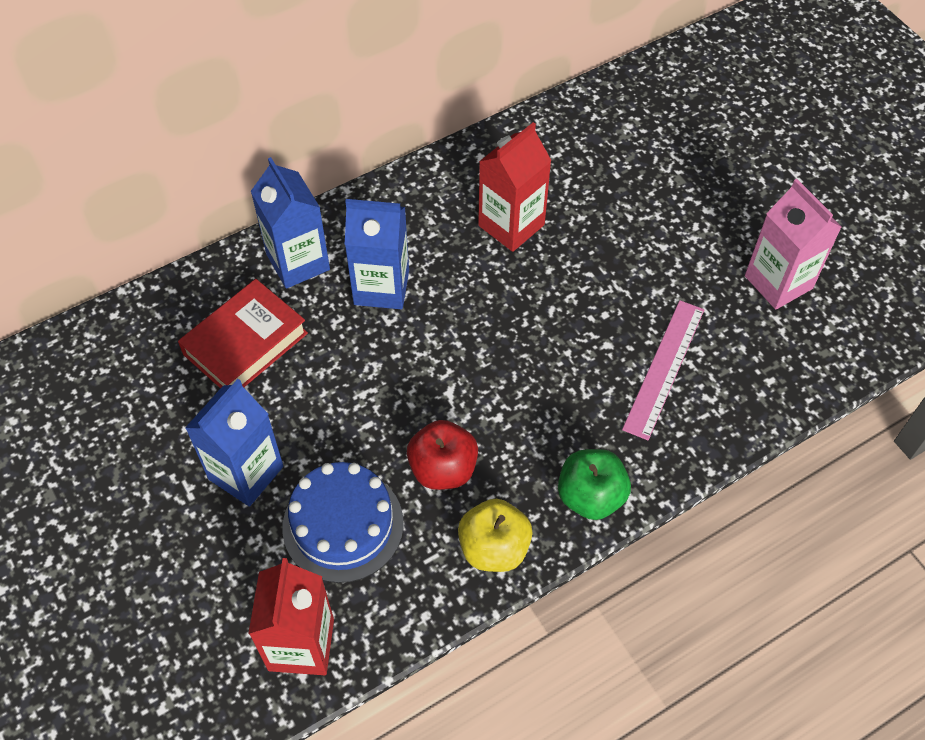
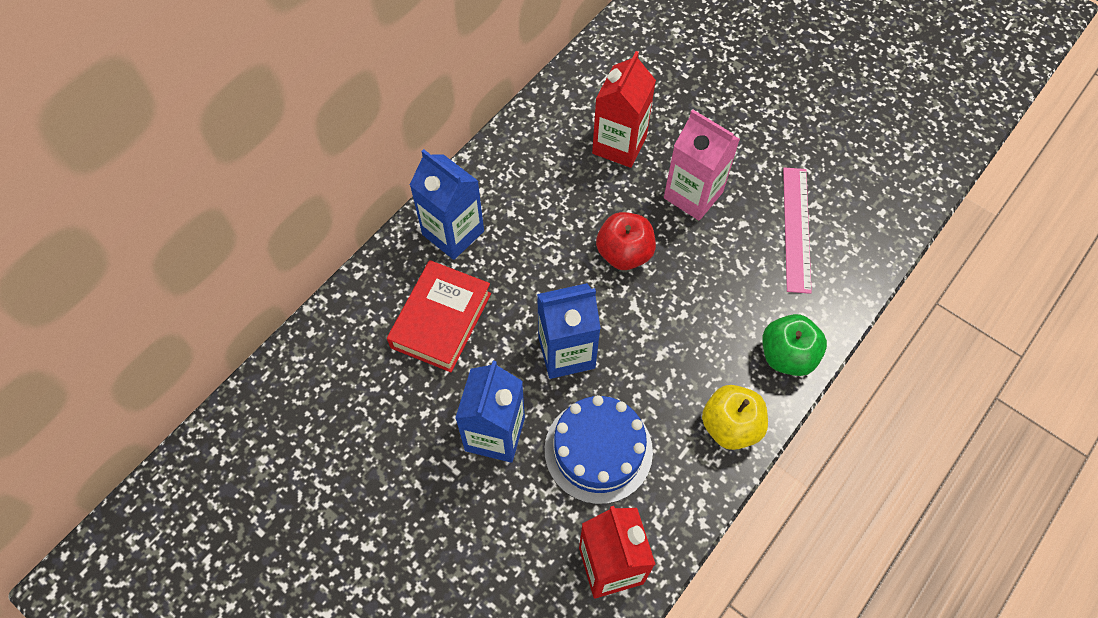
camera: 20 degrees left, 5 degrees up
(381, 287) = (535, 233): blue carton -> blue carton (566, 352)
(443, 469) = (658, 373): red apple -> red apple (624, 253)
(778, 282) = (852, 128): pink carton -> pink carton (693, 195)

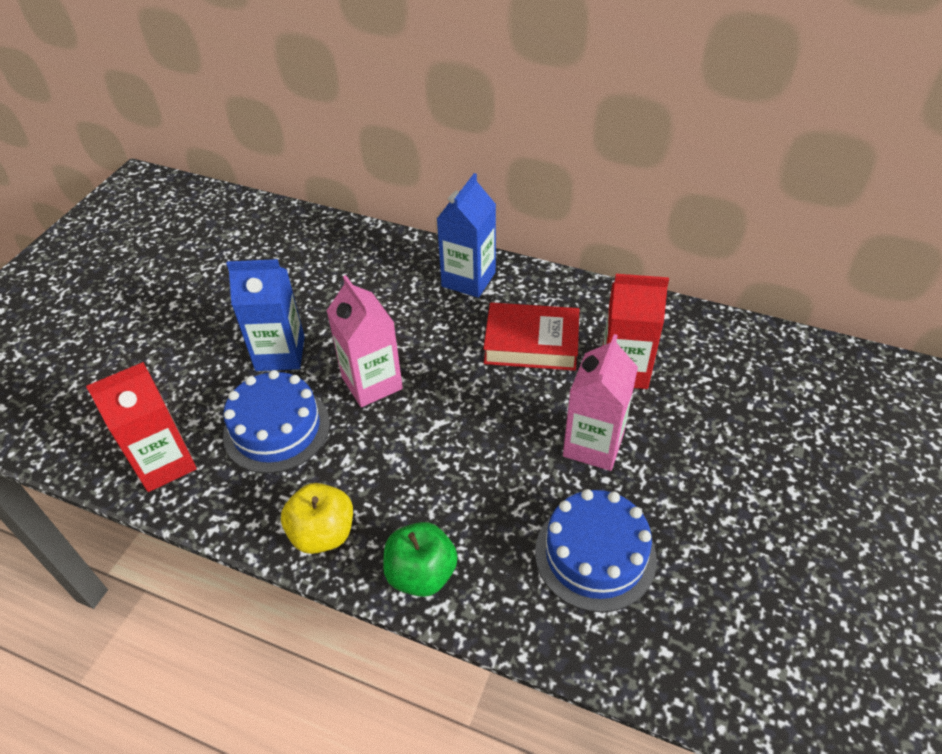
camera: 75 degrees right, 15 degrees down
(441, 320) = (380, 294): red book -> red book (531, 343)
(566, 352) = (372, 383): blue carton -> pink carton
(624, 253) = (496, 402): red apple -> none
(796, 228) = (595, 555): pink ruler -> blue cake

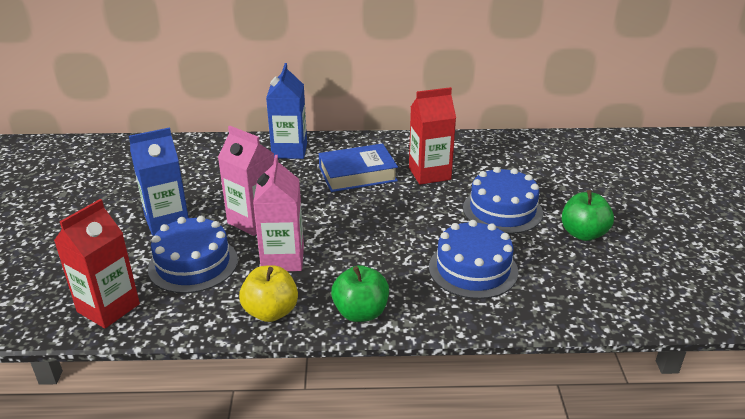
camera: 25 degrees left, 15 degrees down
(531, 343) = (357, 174): red book -> blue book
(593, 445) = (434, 215): pink carton -> pink carton (283, 259)
(689, 465) = (502, 210): none -> blue cake
(782, 547) = (583, 234): none -> green apple

